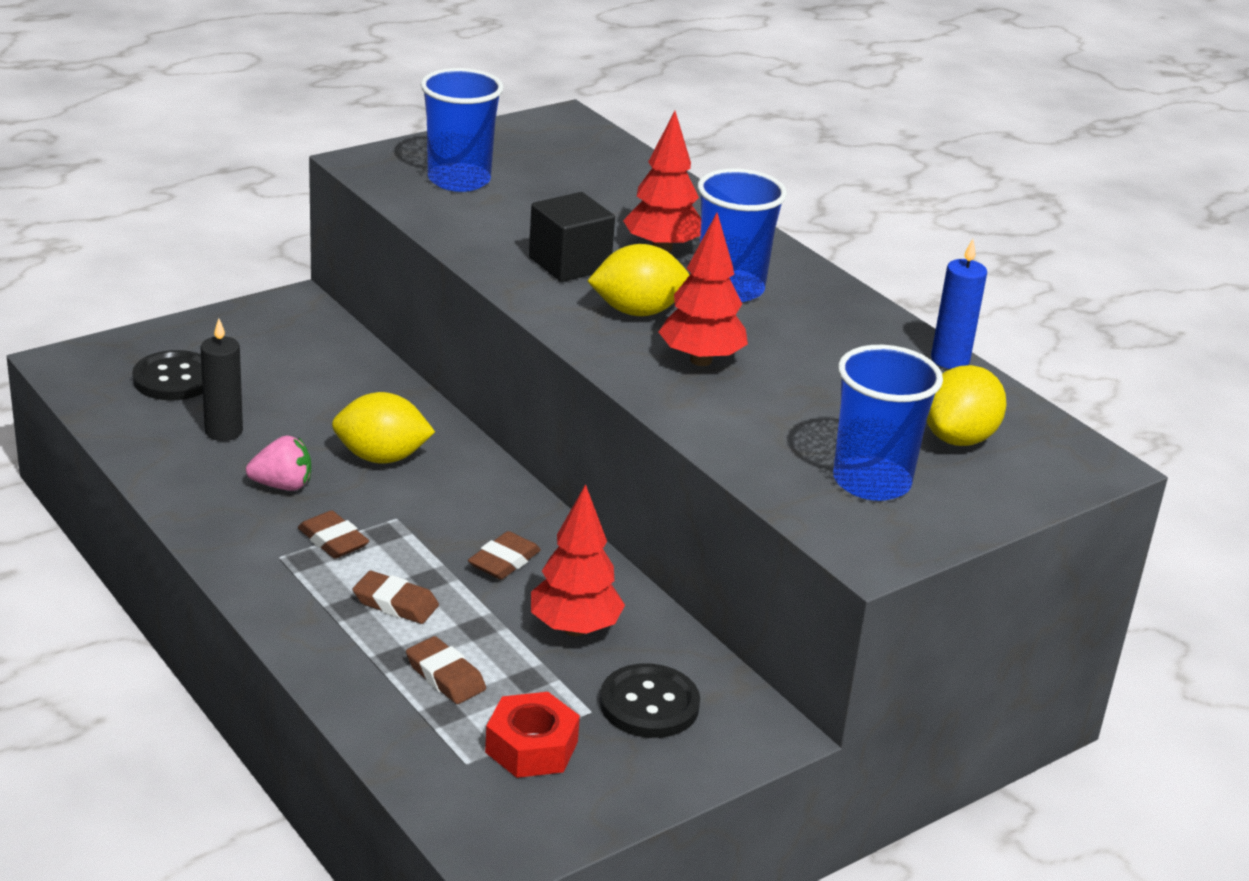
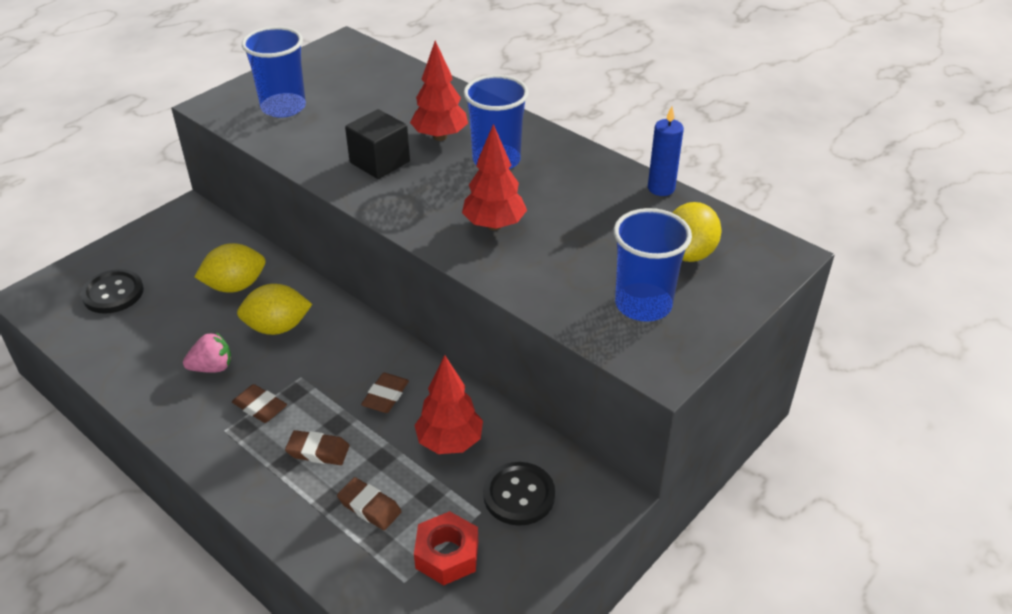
camera: 10 degrees left, 10 degrees up
(223, 431) = (159, 330): black candle -> none
(637, 311) = (438, 193): yellow lemon -> yellow lemon (235, 286)

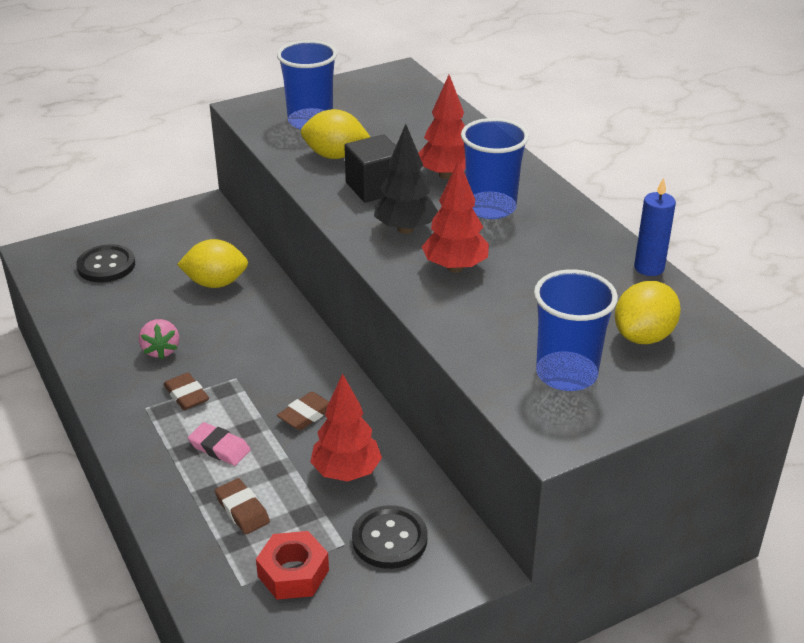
camera: 20 degrees right, 5 degrees down
(212, 367) = (161, 350): pink strawberry -> pink strawberry turned 75 degrees clockwise
(277, 327) = (236, 329): yellow lemon -> yellow lemon (335, 155)
(318, 451) = (219, 448): brown eraser -> pink eraser
(429, 197) = (405, 229): none -> black tree

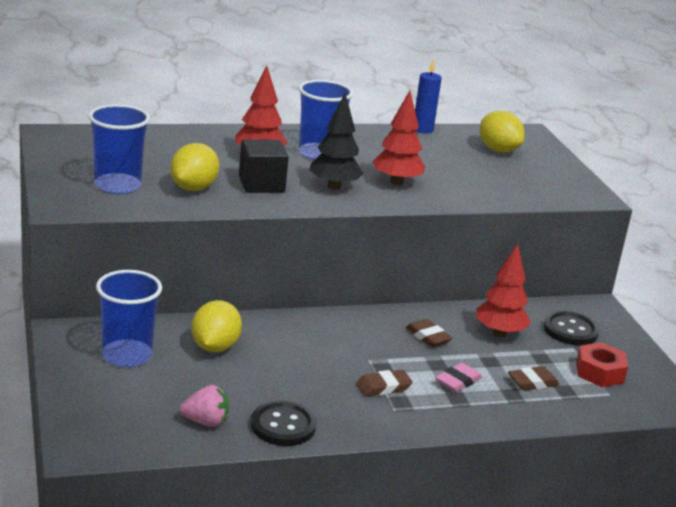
camera: 80 degrees left, 10 degrees down
(106, 265) = (141, 404): black button -> black button (283, 426)
(161, 350) = (311, 391): pink strawberry -> pink strawberry (205, 422)
(566, 374) = (532, 179): blue cup -> blue cup (127, 355)

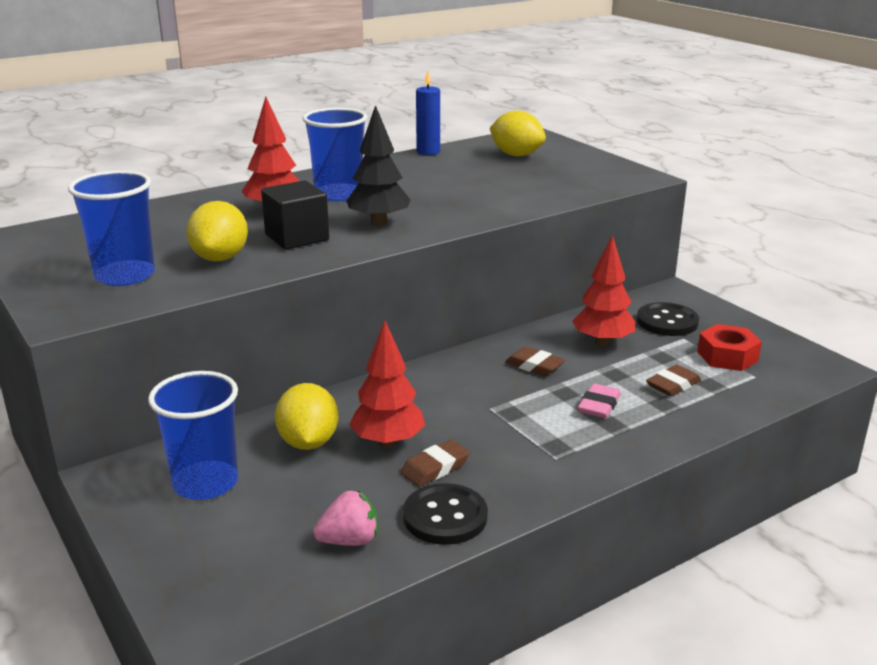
camera: 15 degrees left, 0 degrees up
(383, 387) = (526, 435): brown eraser -> brown eraser (435, 468)
(396, 182) = (441, 204): red tree -> red tree (388, 442)

